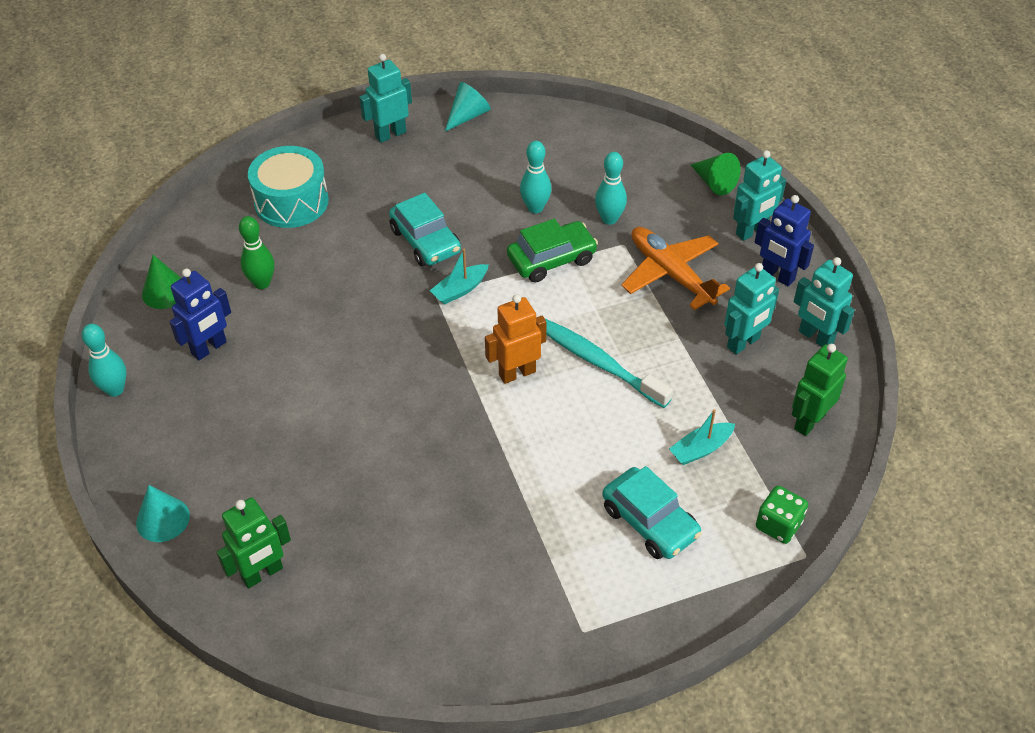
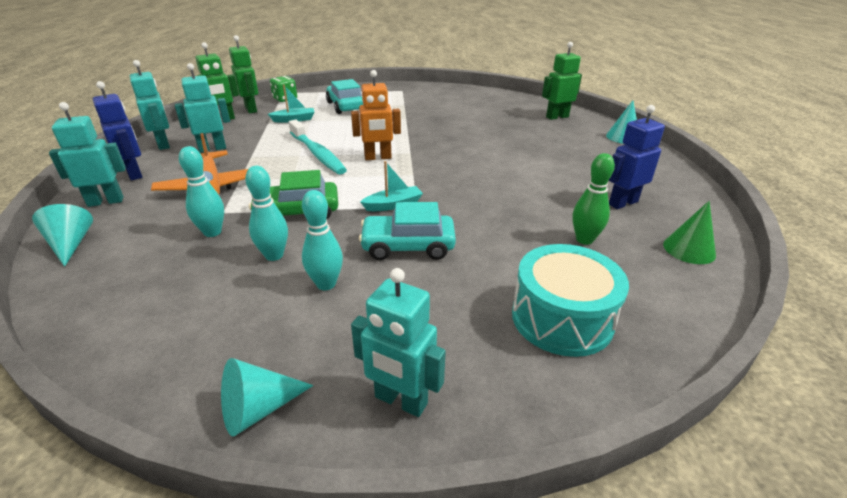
camera: 165 degrees left, 15 degrees down
(115, 389) = (694, 191): turquoise bowling pin -> turquoise bowling pin (326, 284)
(390, 134) = (400, 401): turquoise robot -> turquoise robot turned 45 degrees clockwise
(425, 241) = (408, 246): turquoise car -> turquoise car turned 75 degrees counterclockwise
(714, 183) = (71, 244): green cone -> turquoise cone
(799, 467) = (251, 109): none -> green robot

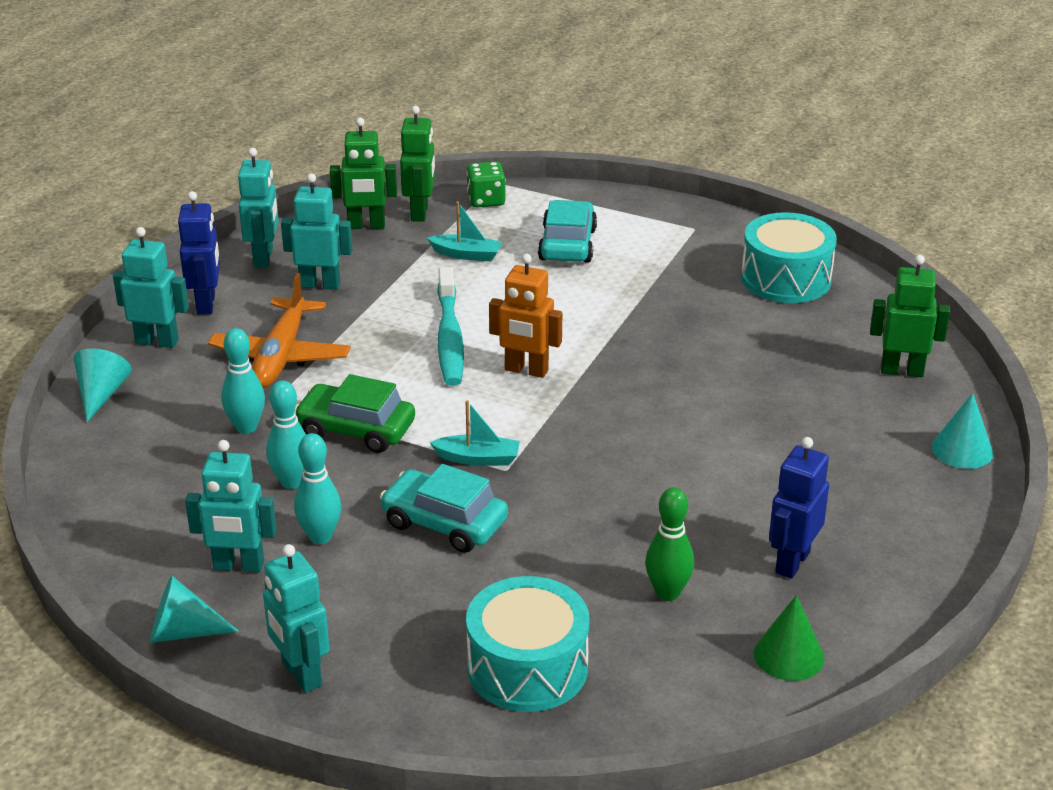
camera: 30 degrees right, 0 degrees up
(273, 329) = (238, 566): none -> turquoise robot
(464, 98) = (786, 279): none -> turquoise drum
(622, 203) = (792, 562): blue robot -> blue robot turned 60 degrees counterclockwise

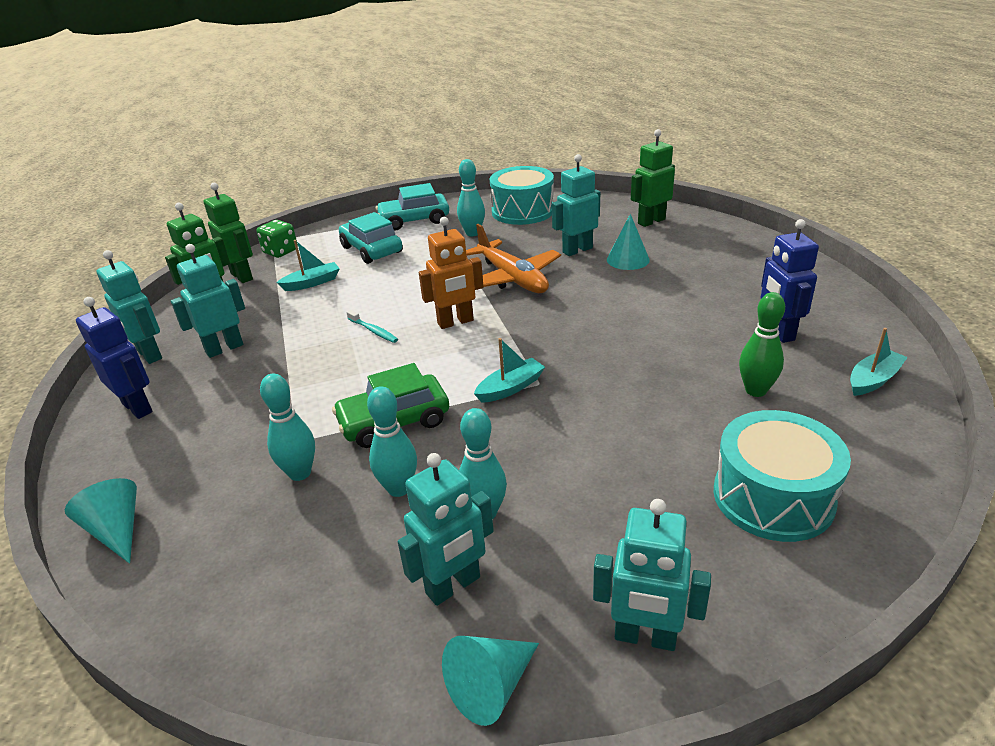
camera: 40 degrees left, 0 degrees up
(157, 341) = (124, 458): turquoise robot -> turquoise robot (577, 250)
(281, 356) = (258, 408): orange plane -> orange plane (512, 278)
(444, 523) = (557, 441): turquoise car -> turquoise car (414, 220)
(449, 337) = (373, 331): turquoise toothbrush -> turquoise toothbrush, size x0.47
(690, 279) = (472, 233): none -> turquoise bowling pin
(788, 655) = (873, 380): green cone -> turquoise boat
(962, 450) = (741, 238): turquoise cone -> turquoise cone (628, 259)

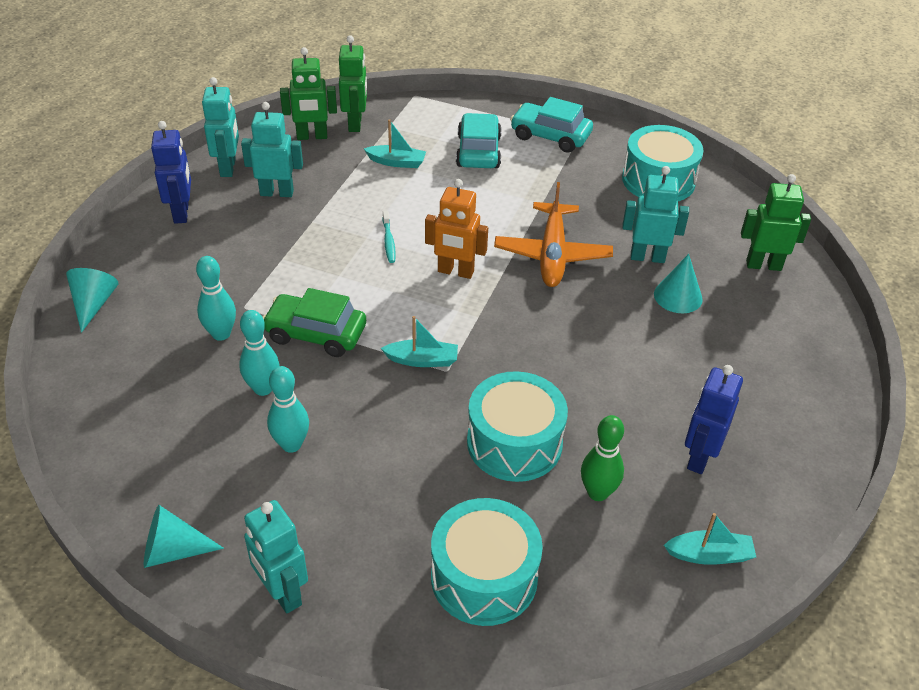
camera: 35 degrees right, 10 degrees up
(280, 251) = (408, 111): green dice -> none
(453, 586) = (220, 478): turquoise robot -> none
(472, 233) = (581, 182): turquoise bowling pin -> none
(656, 397) = (514, 443): none -> turquoise drum

